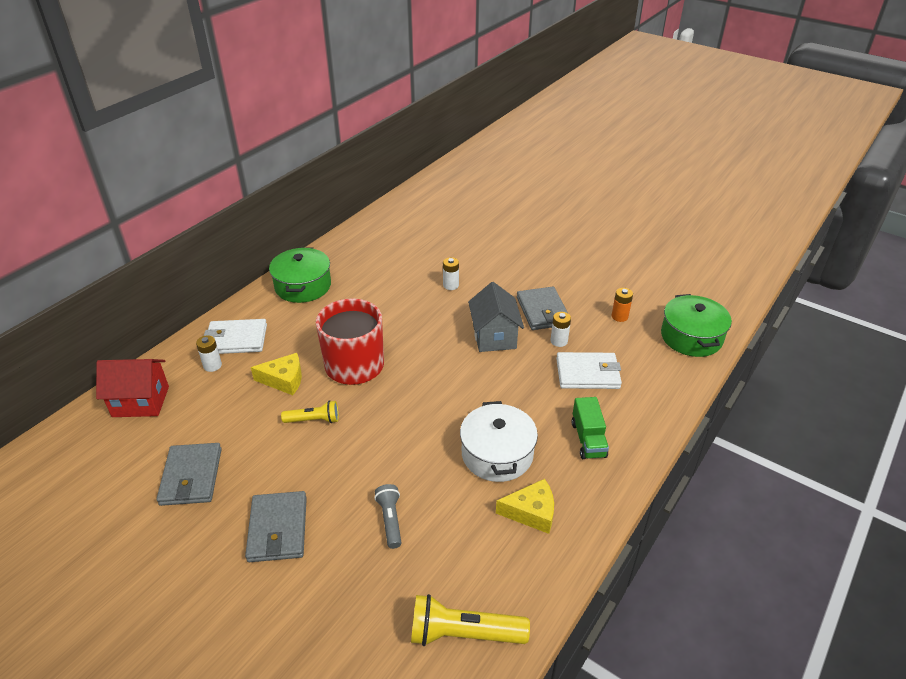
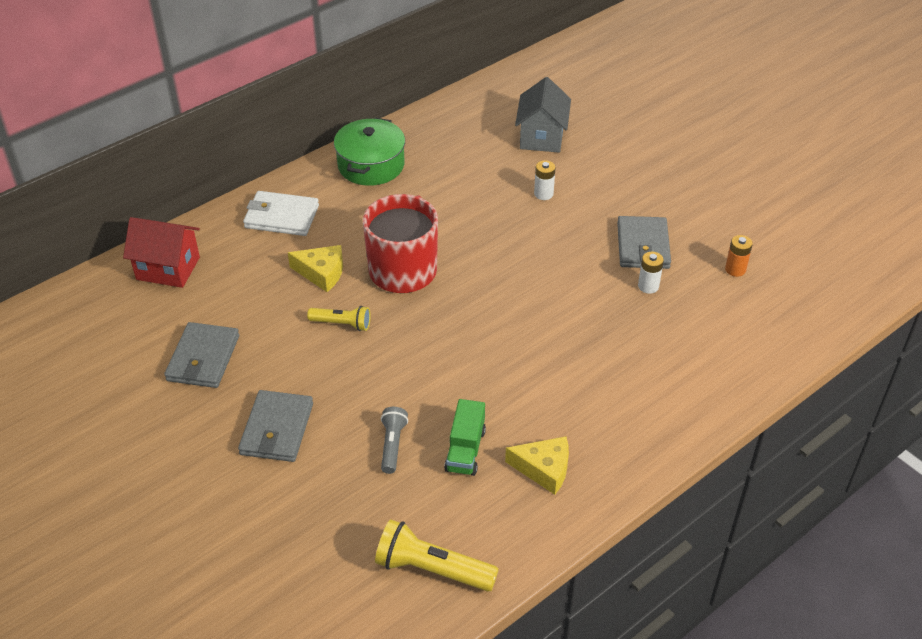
camera: 15 degrees right, 5 degrees up
(212, 365) = (250, 242): white battery -> none
(494, 337) = (573, 267): grey house -> grey house (541, 137)
(497, 454) = (529, 401): white pot -> none
(587, 373) = (667, 331): white wallet -> none
(588, 439) = (637, 406): green truck -> green truck (465, 450)
(691, 337) = (814, 311): green pot -> none

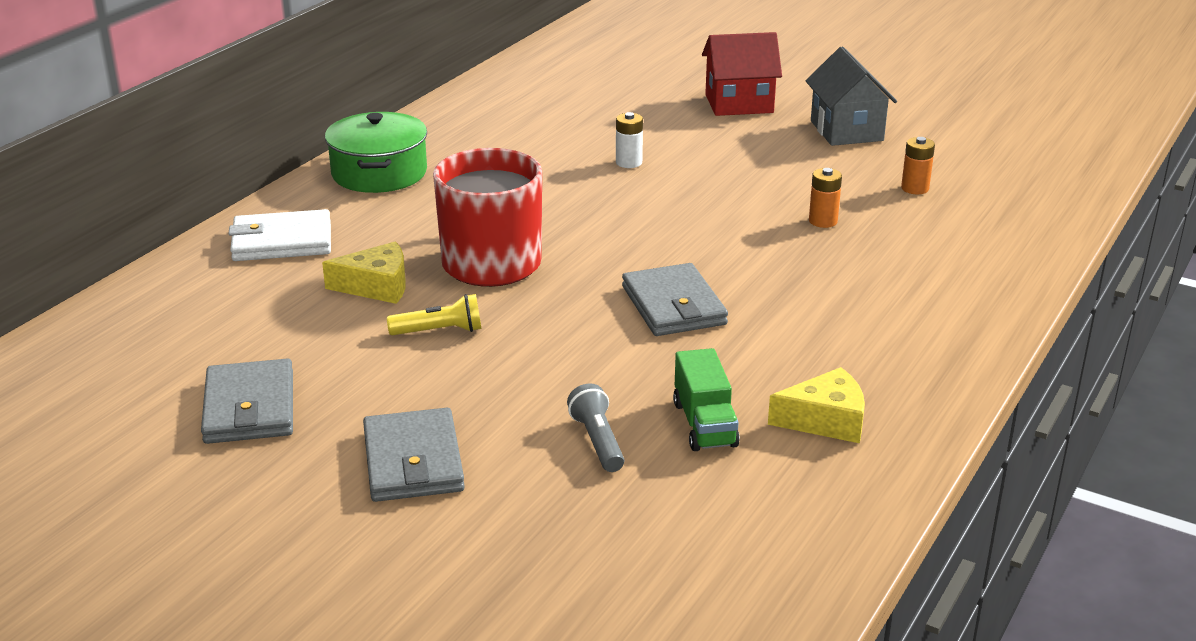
camera: 20 degrees left, 15 degrees down
(168, 268) = (137, 323): red house -> red house (739, 104)
(432, 569) = (750, 563): yellow flashlight -> none
(541, 137) = (589, 114): grey house -> grey house (846, 131)
(643, 246) = (788, 187): grey wallet -> grey wallet (673, 306)
(648, 286) = (823, 221): white battery -> orange battery

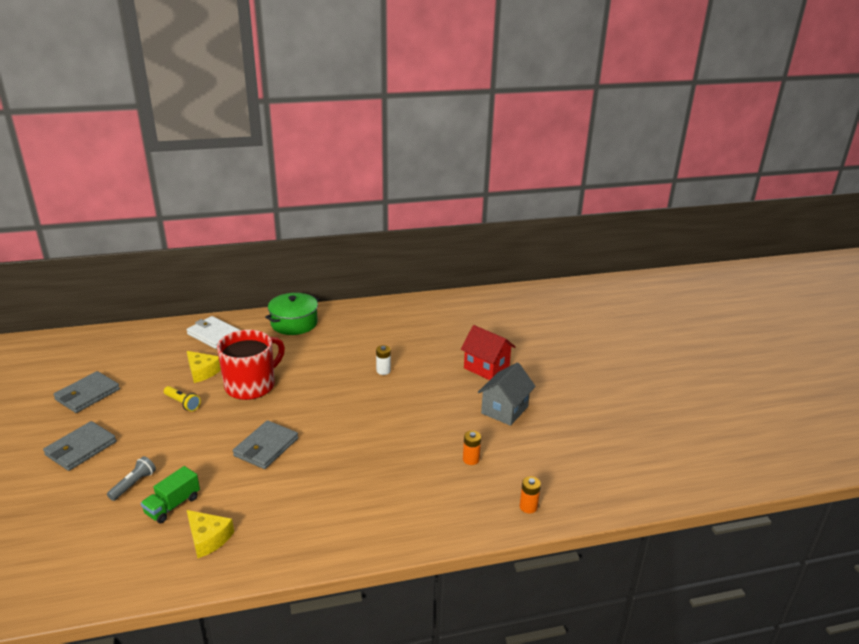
camera: 45 degrees right, 0 degrees up
(823, 221) = (397, 448): orange battery -> orange battery (528, 507)

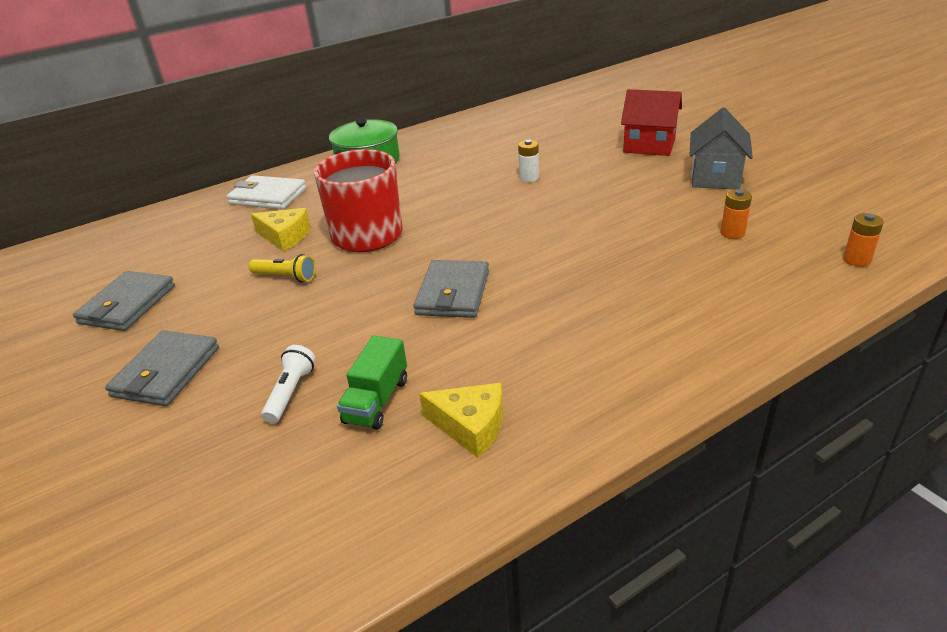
camera: 15 degrees left, 5 degrees up
(133, 484) = (290, 392): grey flashlight -> white flashlight

